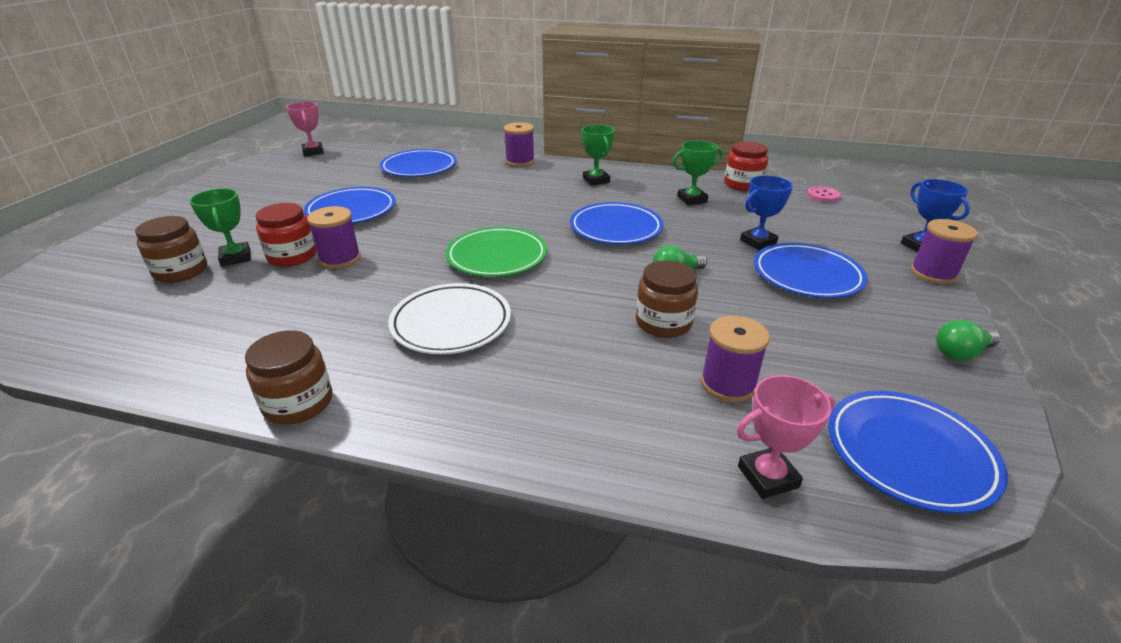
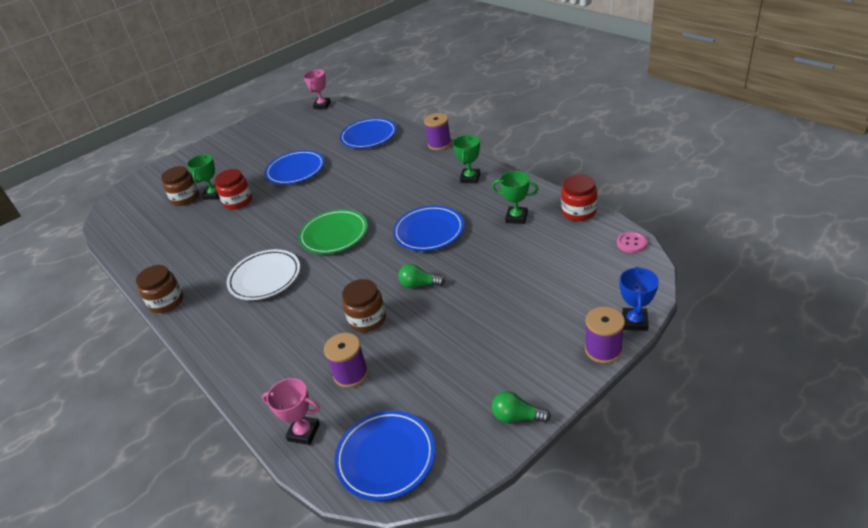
camera: 40 degrees right, 5 degrees up
(340, 259) = (257, 210): purple spool -> none
(758, 242) = (510, 275): blue trophy -> none
(807, 275) = (503, 317): blue plate -> none

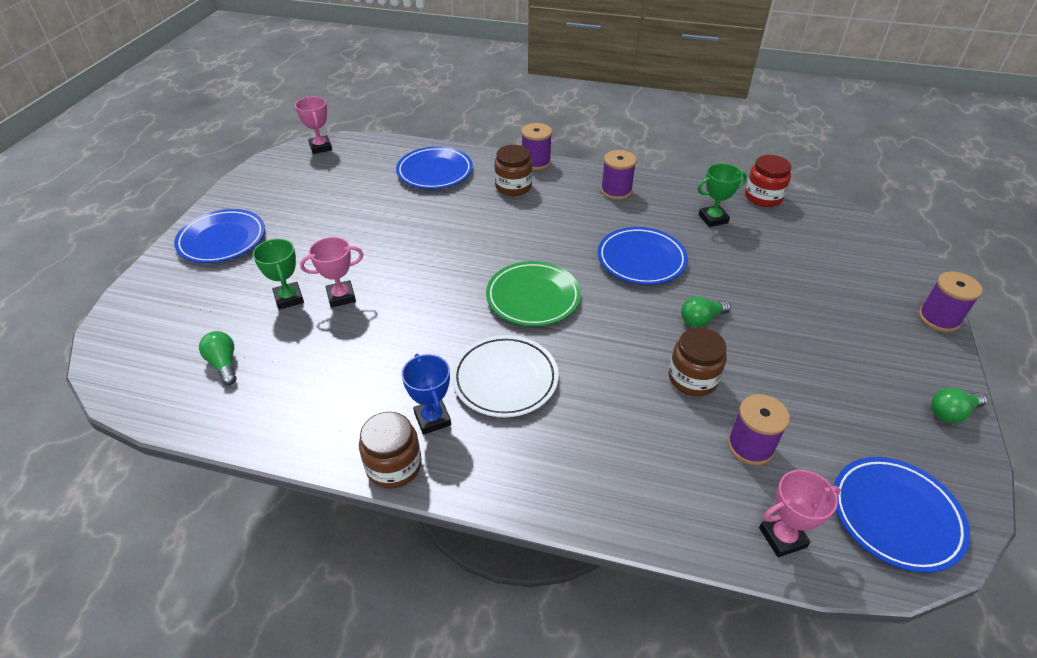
camera: 40 degrees left, 5 degrees up
(153, 220) = (224, 364): none -> green light bulb
(185, 198) = (244, 316): brown jar -> brown jar (513, 186)
(238, 201) = (341, 297): red jar -> pink trophy
(296, 170) = (382, 235): blue plate -> blue plate (222, 240)
(470, 178) = (616, 191): green trophy -> purple spool
(631, 243) = (842, 213): pink button -> none
(634, 322) = (930, 284): blue trophy -> blue trophy (432, 419)

